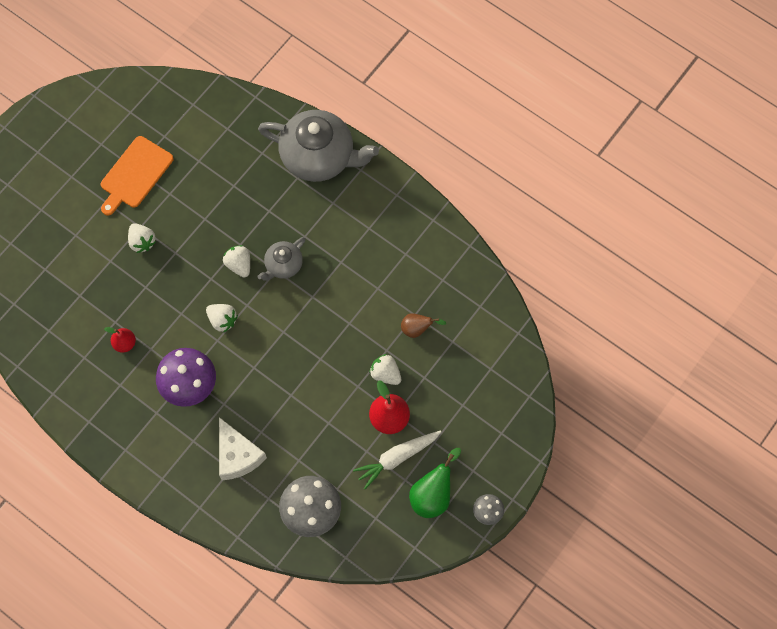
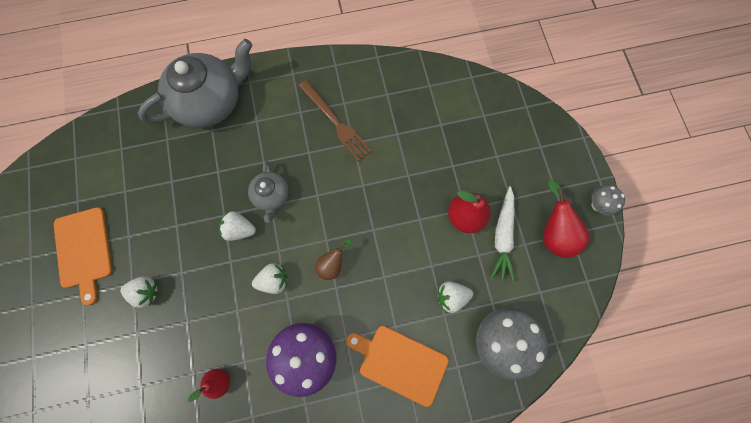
camera: 50 degrees left, 5 degrees up
(237, 455) = (400, 363): white cheese -> orange cutting board
(383, 261) = (335, 122): none -> brown fork
(385, 374) = (427, 191): white strawberry -> white strawberry (451, 297)
(417, 329) = (410, 141): brown pear -> brown pear (332, 265)
(433, 495) = (553, 233): green pear -> red pear

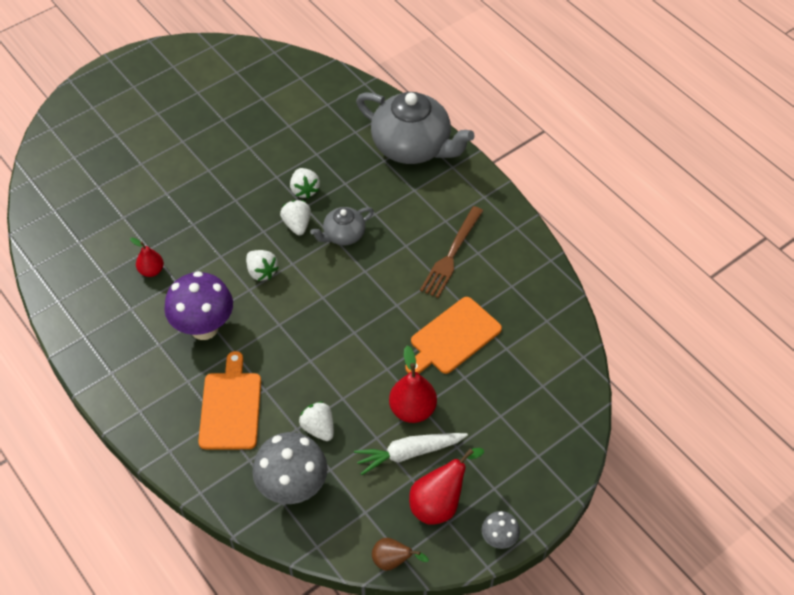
camera: 65 degrees right, 20 degrees down
(84, 250) = (221, 124): orange cutting board -> orange cutting board (453, 337)
(146, 292) = (205, 183): white strawberry -> white strawberry (304, 190)
(332, 265) = (300, 312): brown pear -> brown pear (393, 561)

